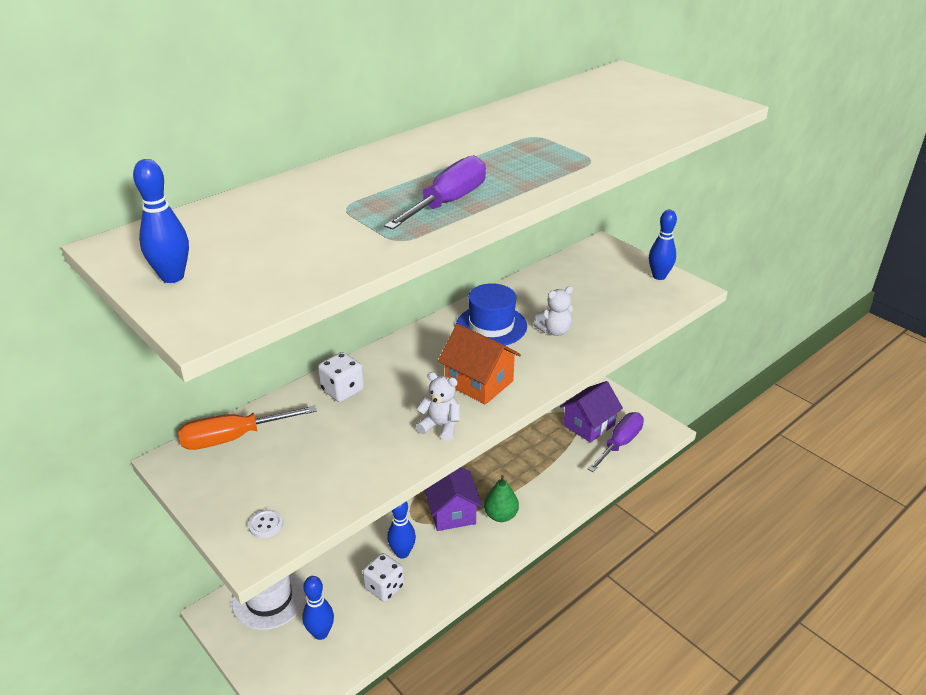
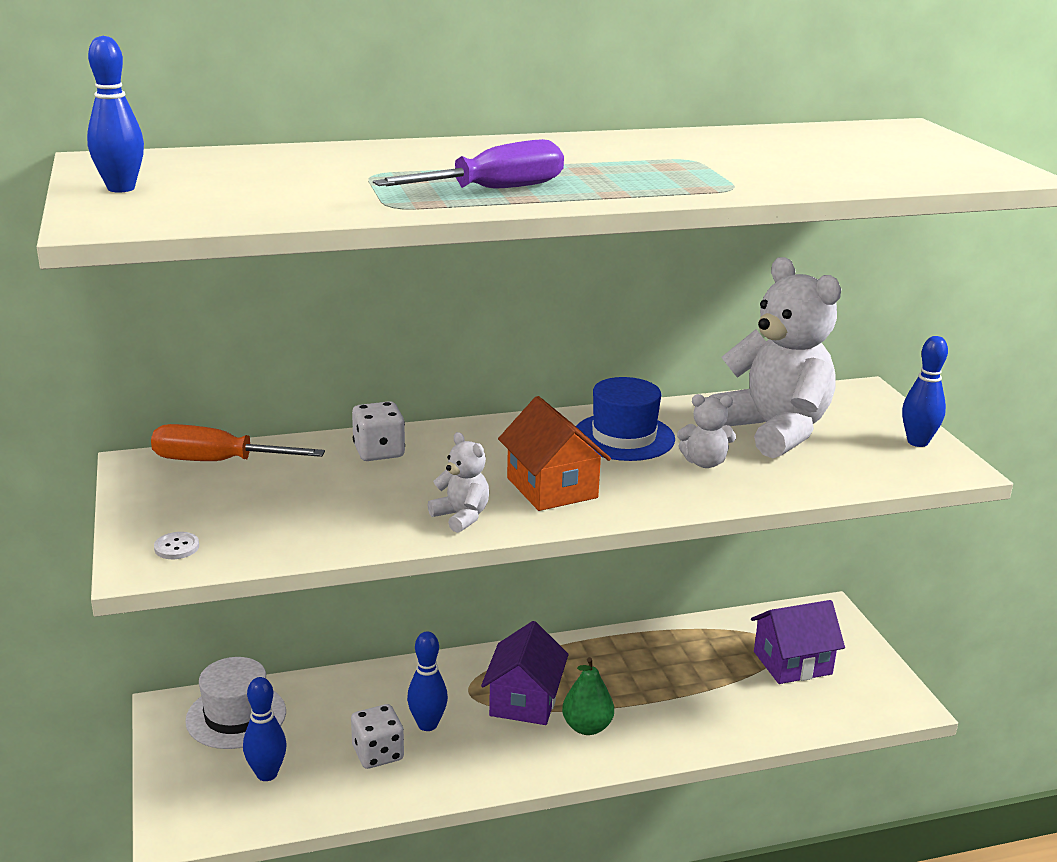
camera: 25 degrees right, 10 degrees down
(575, 292) = (773, 431): none -> white teddy bear
(620, 443) = (823, 699): purple screwdriver -> none

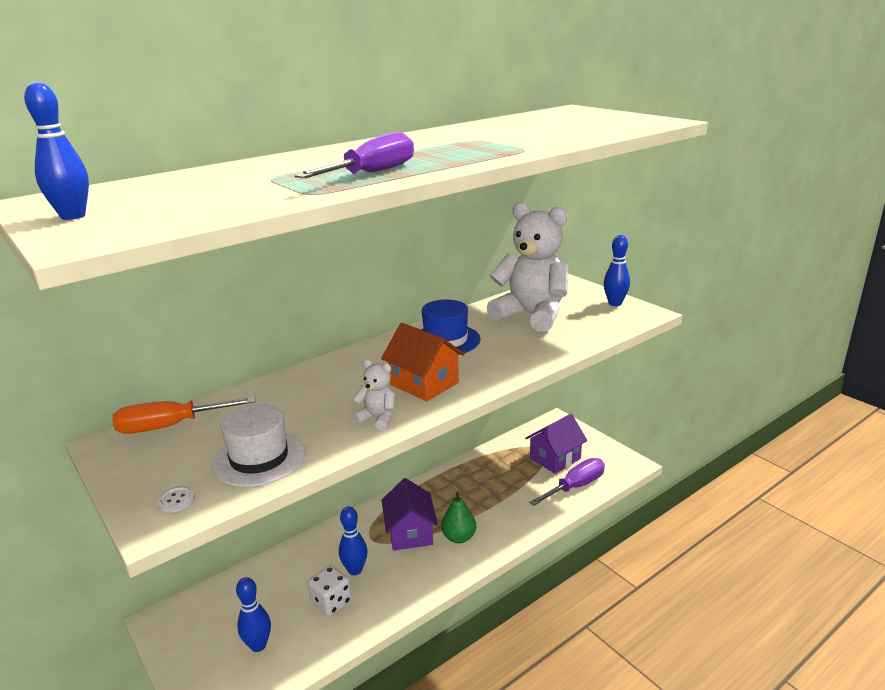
camera: 20 degrees left, 0 degrees up
(236, 716) = (214, 609): white hat -> white hat (259, 458)
(379, 452) = (289, 389): white dice -> none
(704, 462) = (506, 344): white teddy bear -> none
(798, 711) = (575, 486): none -> purple screwdriver

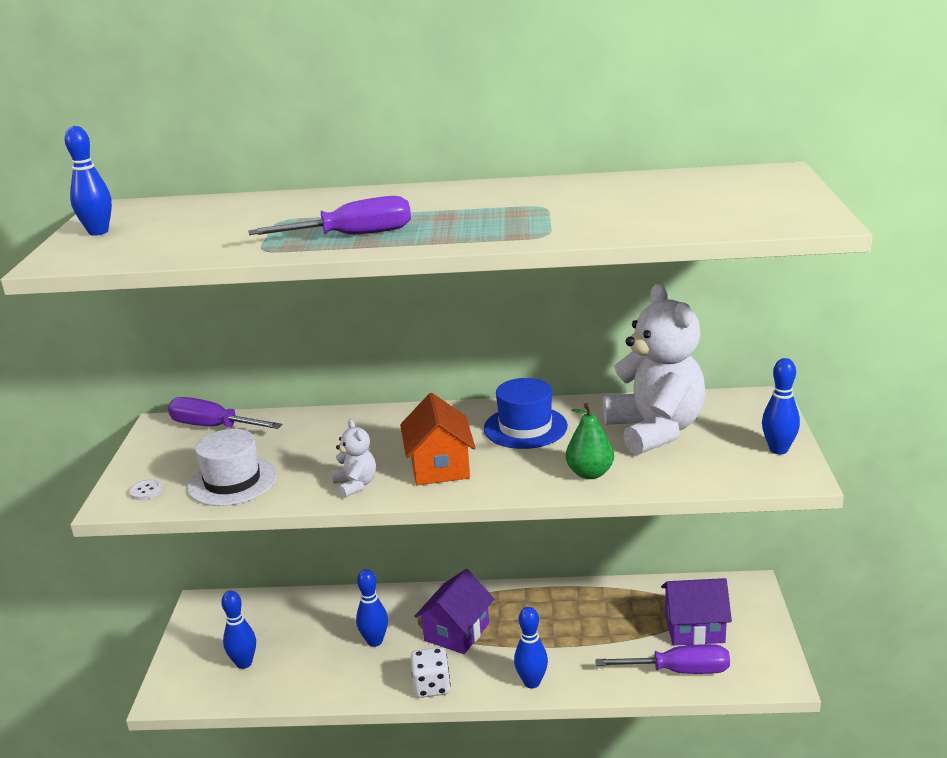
camera: 40 degrees right, 0 degrees up
(171, 426) = (213, 427): orange screwdriver -> purple screwdriver
(331, 602) = (328, 659): white dice -> white dice (431, 686)
(459, 537) = (495, 660): green pear -> green pear (590, 473)
(499, 539) = (532, 682): none -> blue bowling pin

